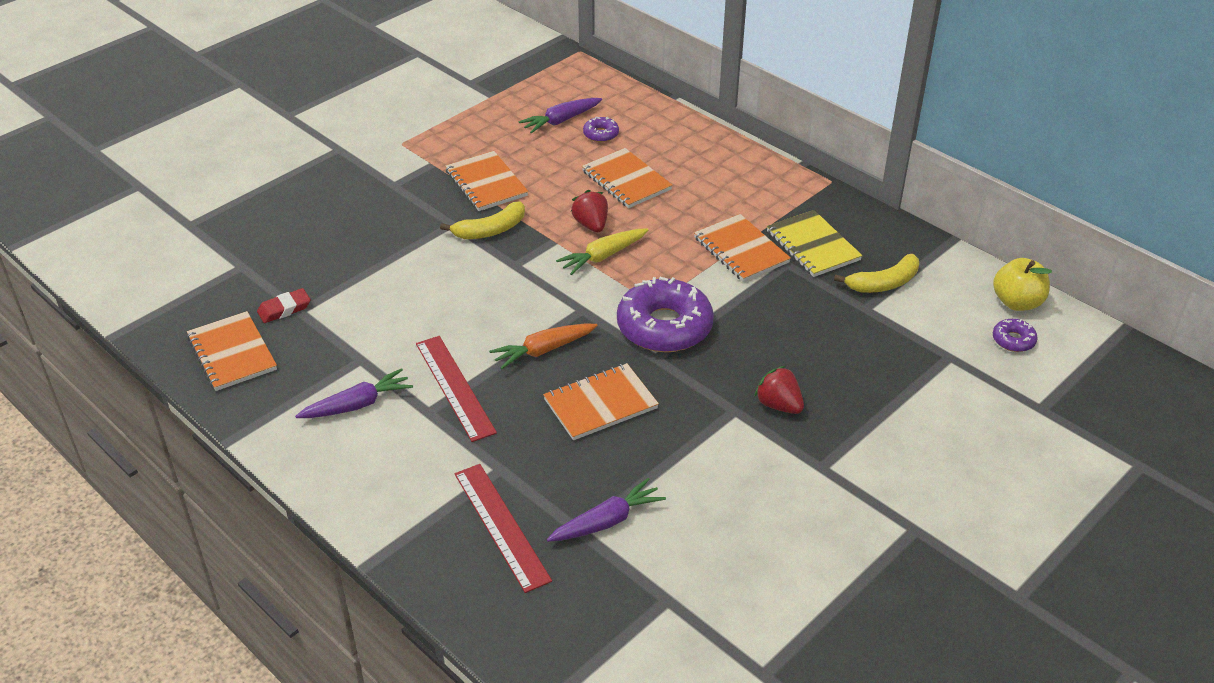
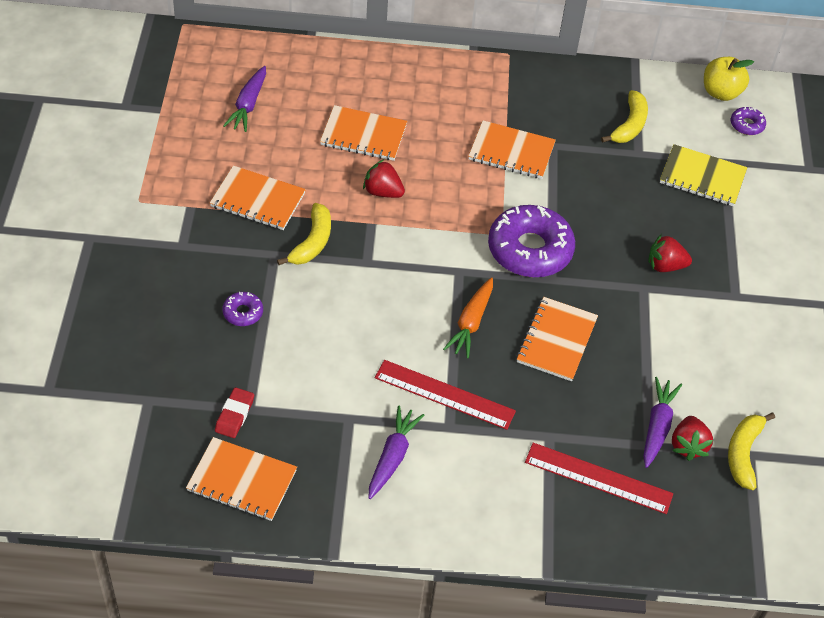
camera: 45 degrees left, 10 degrees up
(601, 134) = (295, 101): purple donut -> purple donut (243, 312)
(603, 256) = (422, 215): yellow carrot -> none
(616, 554) = (688, 446): none -> red strawberry
(662, 594) = (743, 453): none -> yellow banana
(813, 246) = (554, 119): yellow notebook -> yellow notebook (702, 177)

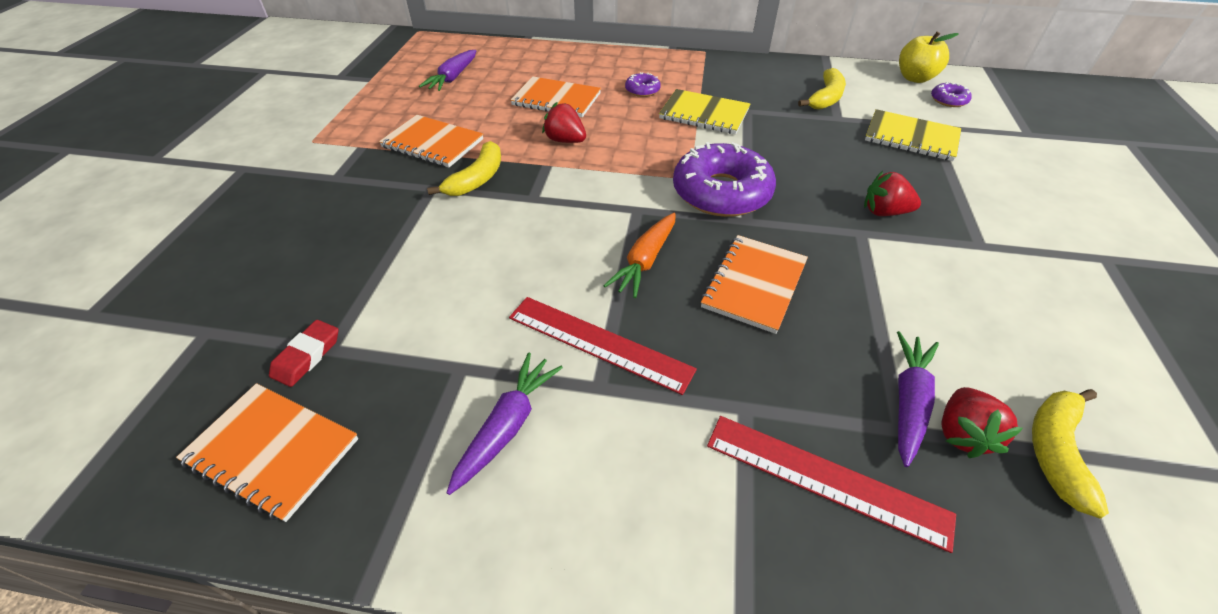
camera: 10 degrees right, 5 degrees down
(243, 312) = (372, 240): purple donut -> purple donut (642, 90)
(511, 152) = (704, 114): orange notebook -> yellow notebook

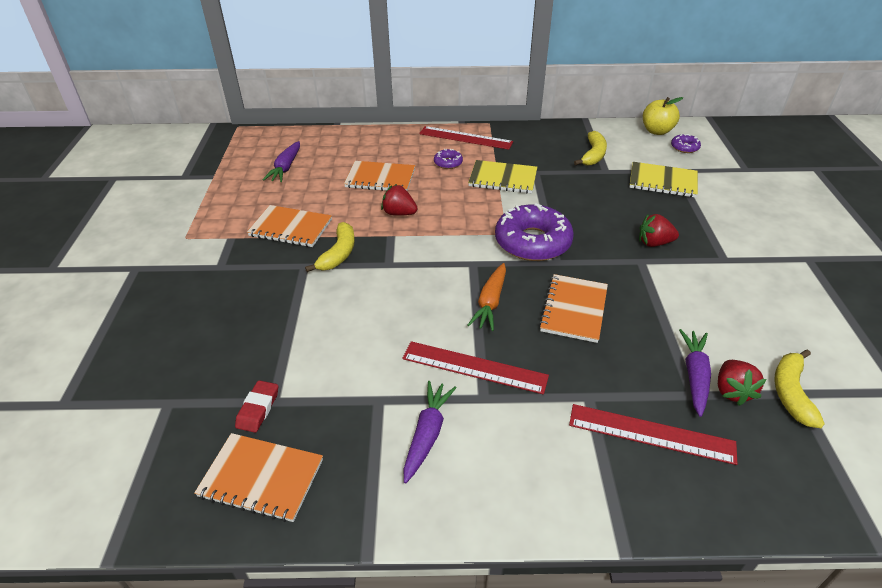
camera: 10 degrees left, 5 degrees down
(672, 65) = (465, 138): none -> red ruler

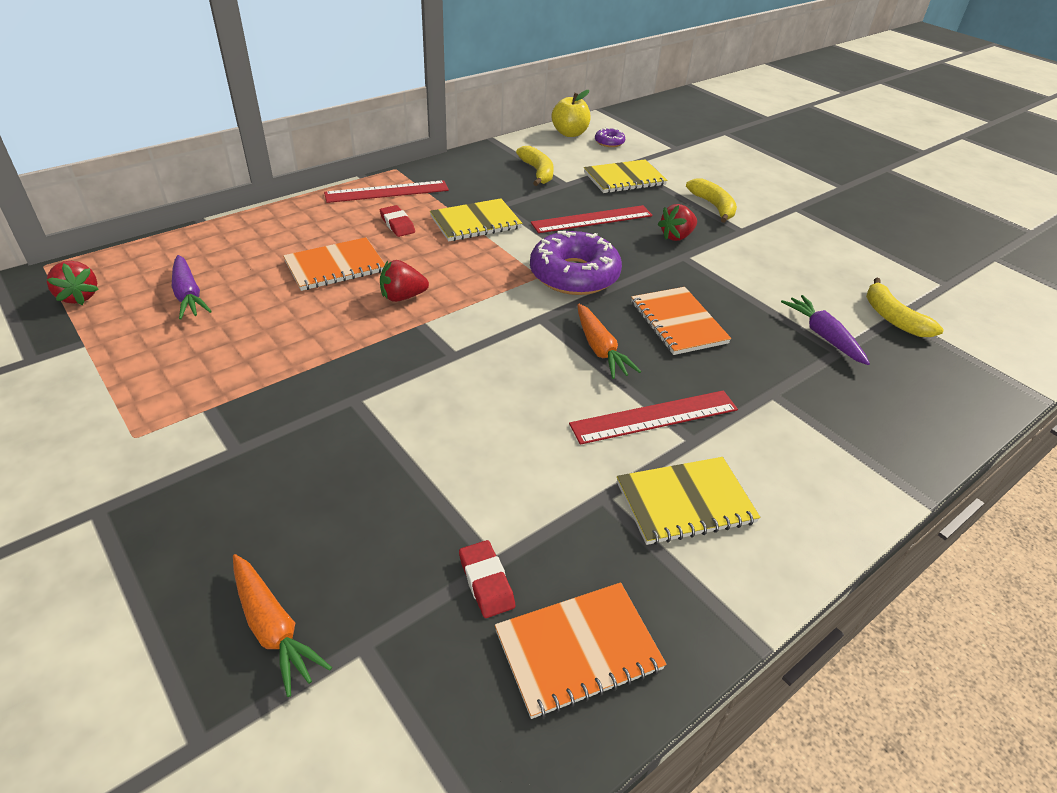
camera: 40 degrees left, 0 degrees up
(142, 369) = (273, 628): none -> orange carrot
(290, 228) = (283, 364): orange notebook -> none
(338, 254) = (381, 368): yellow banana -> yellow banana (713, 206)
(427, 434) = (685, 502): purple carrot -> yellow notebook
(448, 163) = (397, 224): purple donut -> red eraser
(651, 433) = (846, 399): red ruler -> red ruler (592, 219)
(732, 391) = (858, 335): red strawberry -> red strawberry (79, 297)

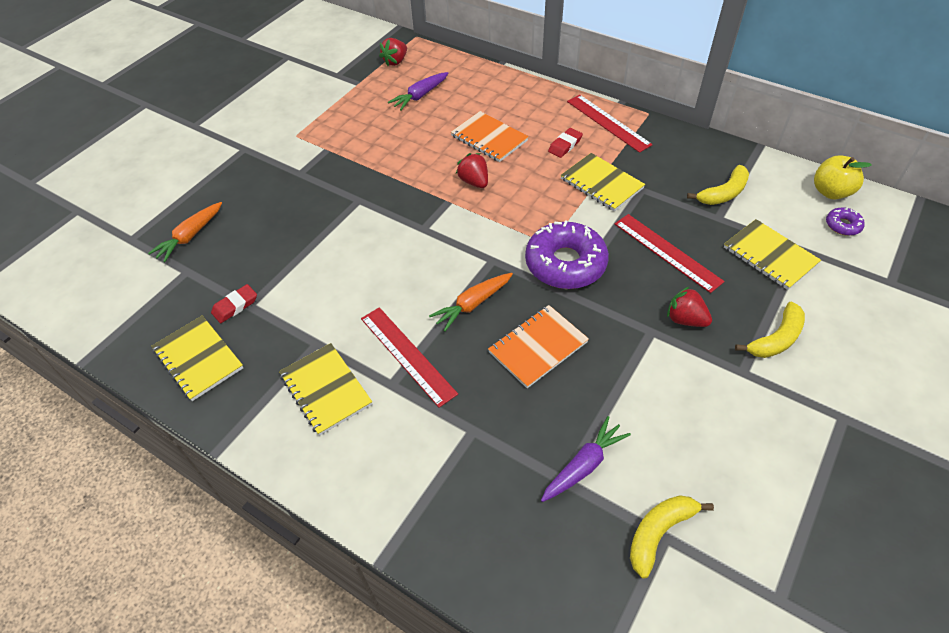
camera: 75 degrees right, 10 degrees up
(578, 650) = (198, 359): orange notebook -> yellow notebook

